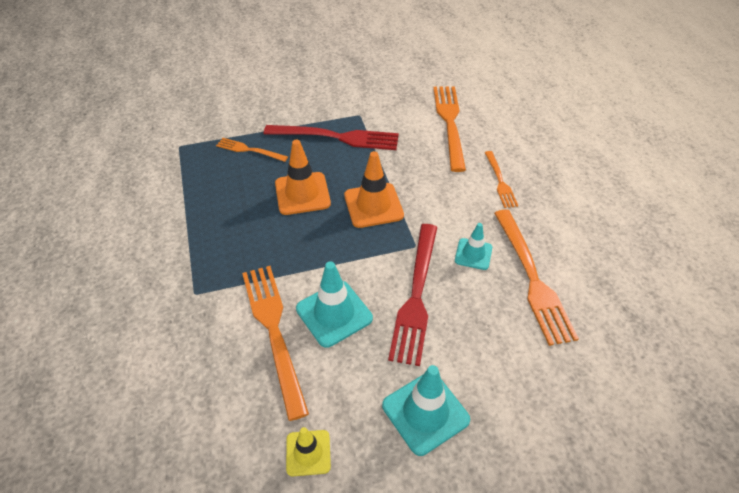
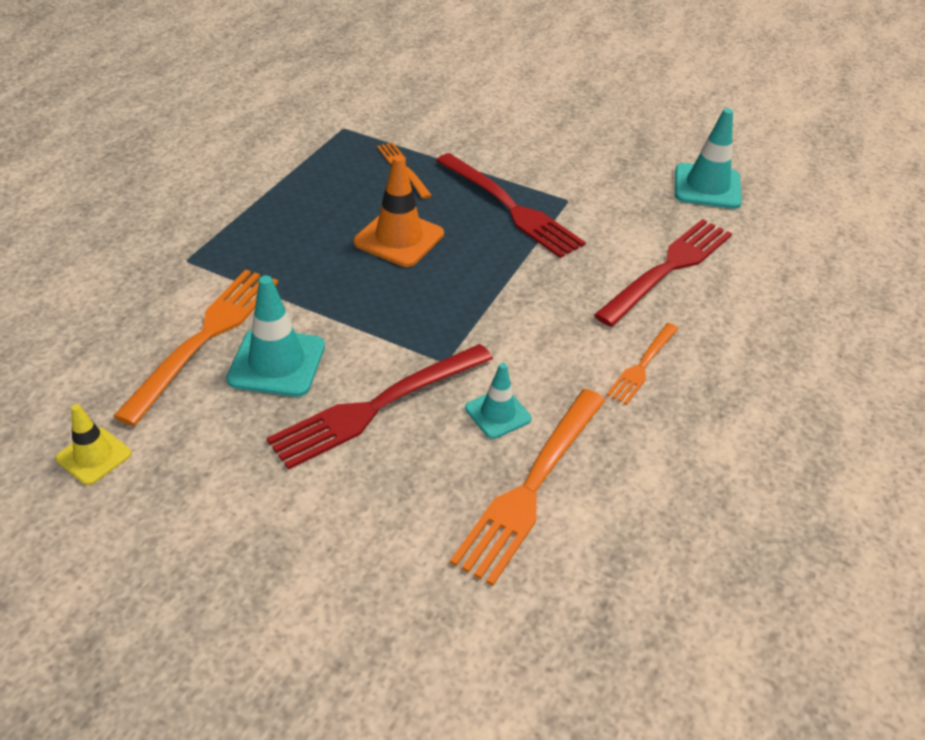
camera: 40 degrees right, 5 degrees down
(373, 205) = (456, 295): orange traffic cone -> none
(425, 412) = (234, 512): turquoise traffic cone -> turquoise traffic cone (707, 187)
(449, 122) = (669, 267): orange fork -> red fork

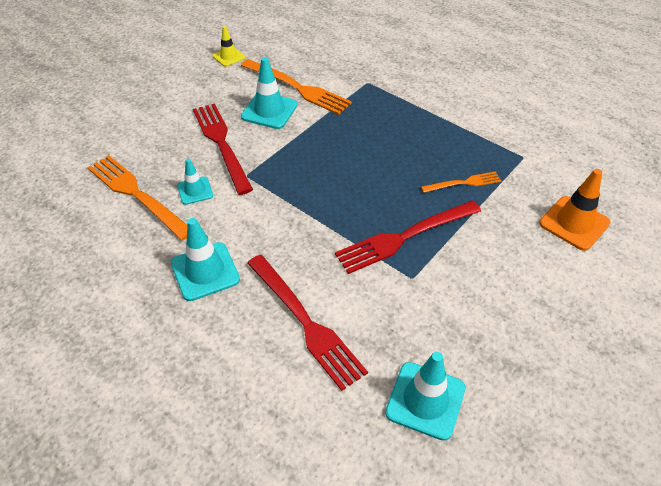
camera: 105 degrees right, 5 degrees up
(399, 238) = (374, 170): orange traffic cone -> orange traffic cone (574, 223)
(642, 366) = (205, 271): orange fork -> turquoise traffic cone

